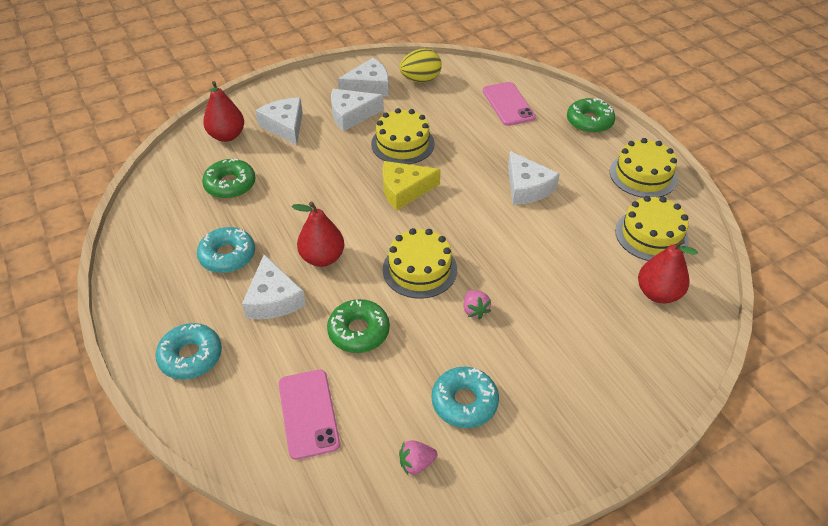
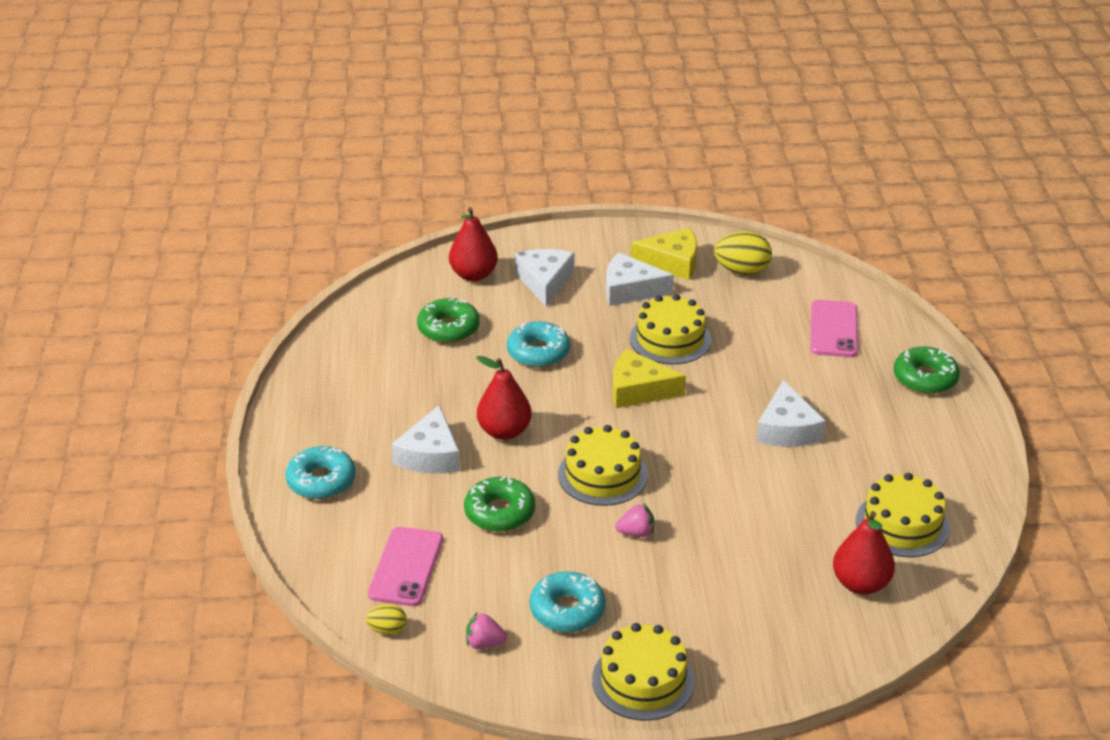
camera: 25 degrees right, 10 degrees down
(227, 256) = (407, 399): turquoise donut -> turquoise donut (538, 352)
(325, 485) = (387, 630): none -> yellow egg
(369, 86) = (672, 262): white cheese -> yellow cheese
(475, 310) = (636, 533): pink strawberry -> pink strawberry turned 105 degrees counterclockwise
(643, 175) = (946, 458): yellow cake -> yellow cake (643, 680)

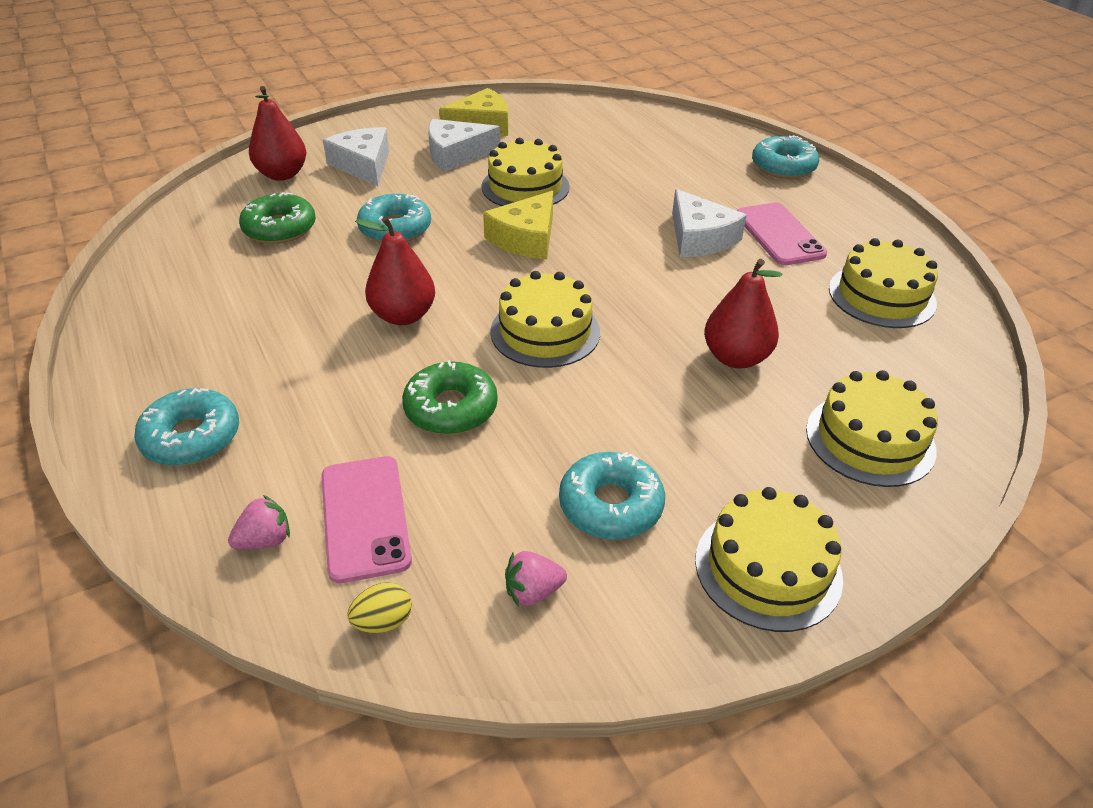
camera: 25 degrees left, 5 degrees up
(430, 455) = (326, 365): white cheese -> none
(636, 533) = (626, 384): pink strawberry -> pink strawberry (265, 540)
(639, 390) = (526, 238): yellow cheese -> yellow cheese turned 45 degrees counterclockwise
(742, 271) = (552, 119): yellow egg -> none
(787, 627) = (870, 439): none -> yellow cake
(834, 329) = (671, 146): pink phone -> pink phone (779, 234)
(860, 584) = (898, 367): red pear -> red pear (736, 357)
(925, 378) = (783, 167): green donut -> turquoise donut

